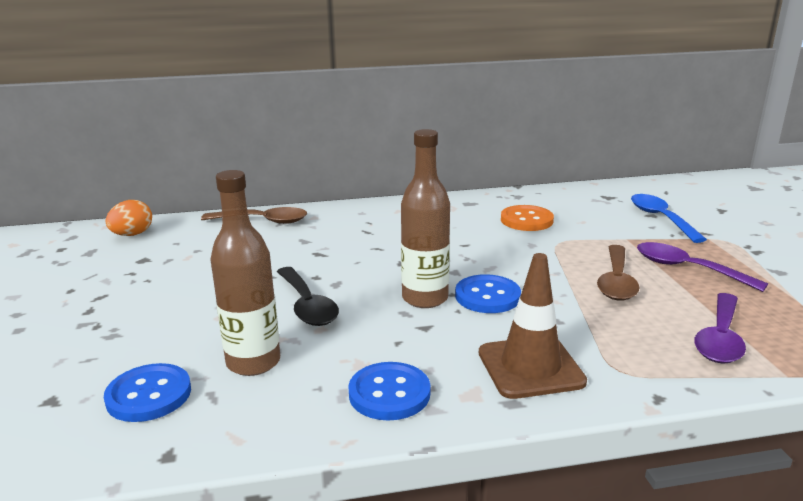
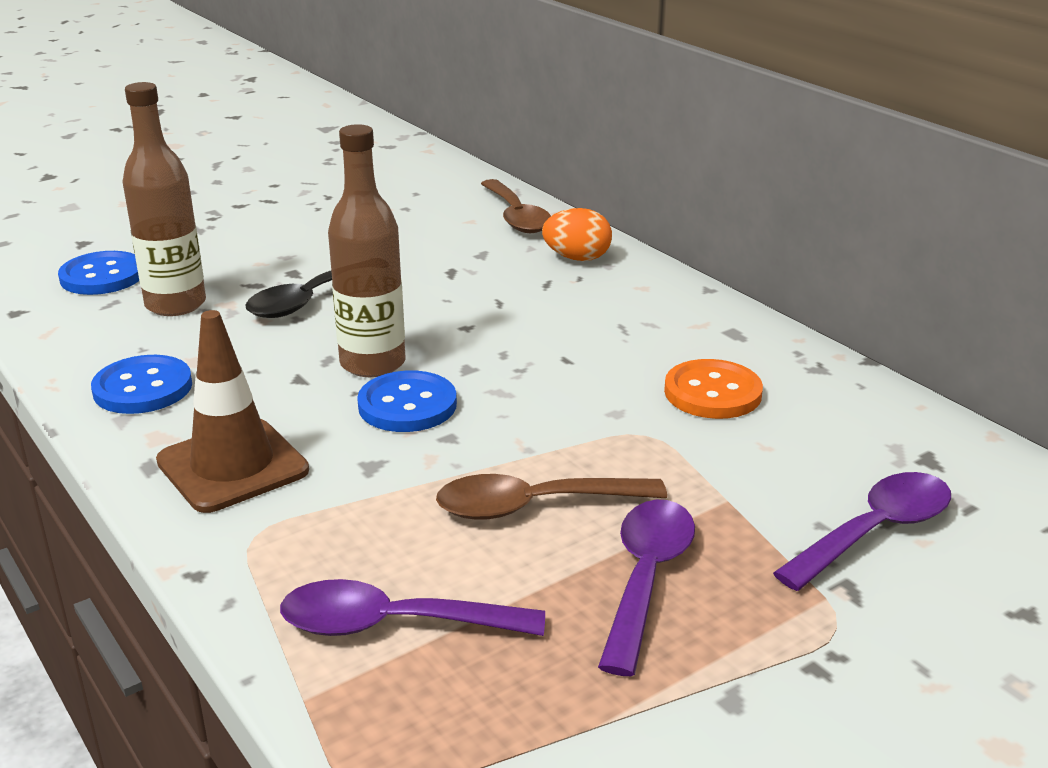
camera: 65 degrees right, 5 degrees up
(132, 234) = (417, 167): orange egg -> orange egg (577, 258)
(660, 218) = (875, 531): blue spoon -> purple spoon

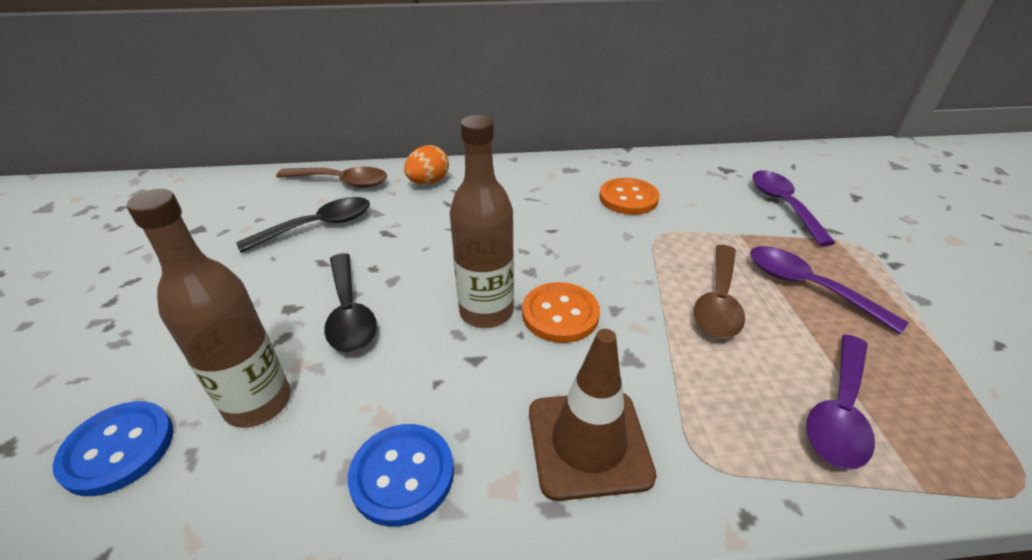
camera: 60 degrees left, 10 degrees up
(407, 405) = (560, 314): blue button -> orange button
(424, 237) = (318, 226): none -> black spoon

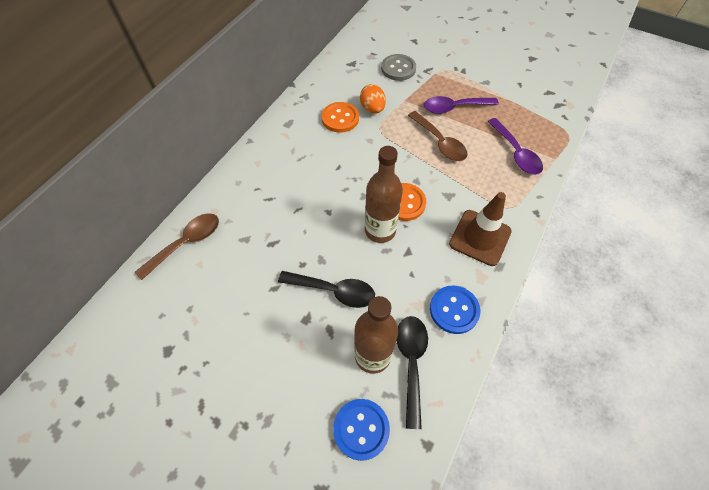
camera: 55 degrees left, 20 degrees up
(318, 226) = (232, 276): black spoon -> black spoon (411, 362)
(428, 182) = (235, 196): orange egg -> orange egg (372, 109)
(783, 205) = (398, 69): purple spoon -> grey button

